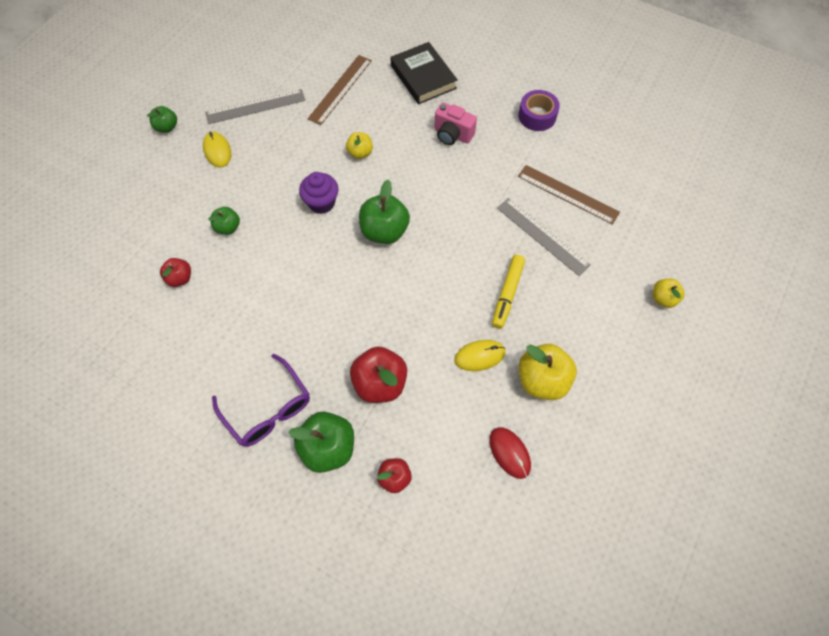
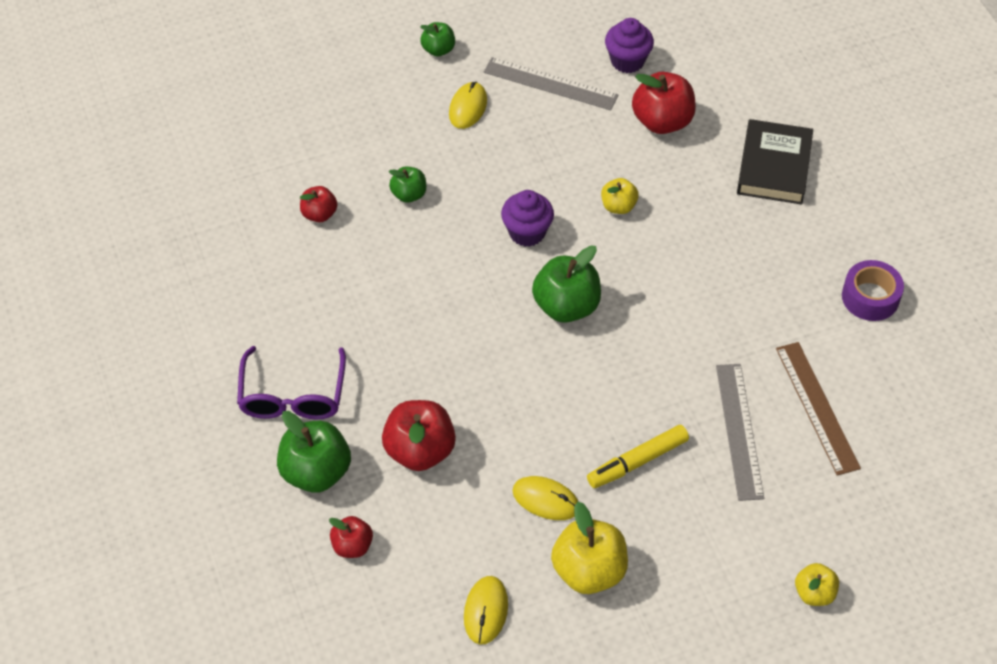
camera: 40 degrees right, 10 degrees down
(289, 67) = (627, 61): none -> purple cupcake
(340, 89) = (662, 121): brown ruler -> red apple
(452, 135) = (744, 253): pink camera -> none
(509, 453) = (485, 611): red mouse -> yellow mouse

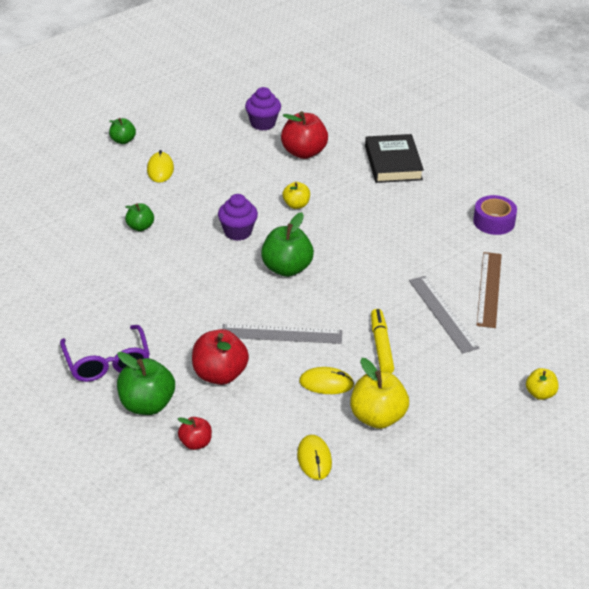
camera: 20 degrees left, 15 degrees down
(319, 214) = (77, 251): red apple -> none
(550, 84) = (214, 146): grey ruler -> grey ruler (281, 334)
(638, 461) = (381, 346): yellow marker -> yellow marker turned 135 degrees clockwise
(817, 407) = (489, 289): brown ruler -> brown ruler turned 45 degrees clockwise

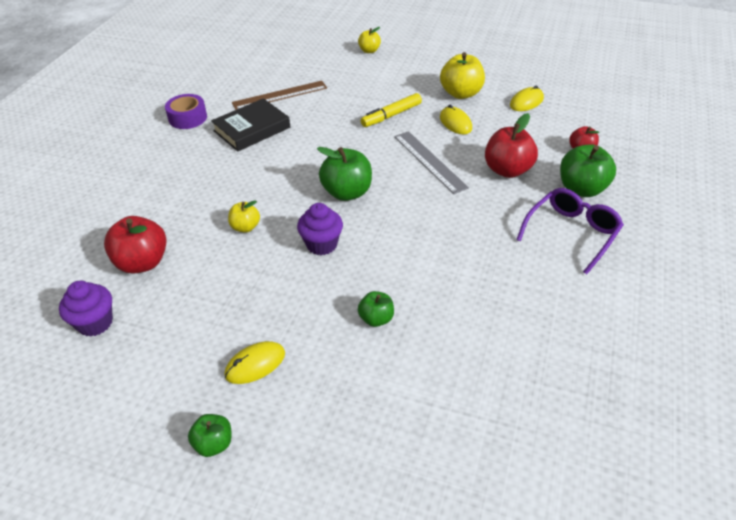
camera: 120 degrees left, 5 degrees up
(393, 163) = (127, 197): black book -> black book (252, 129)
(442, 314) = (328, 104): grey ruler -> none

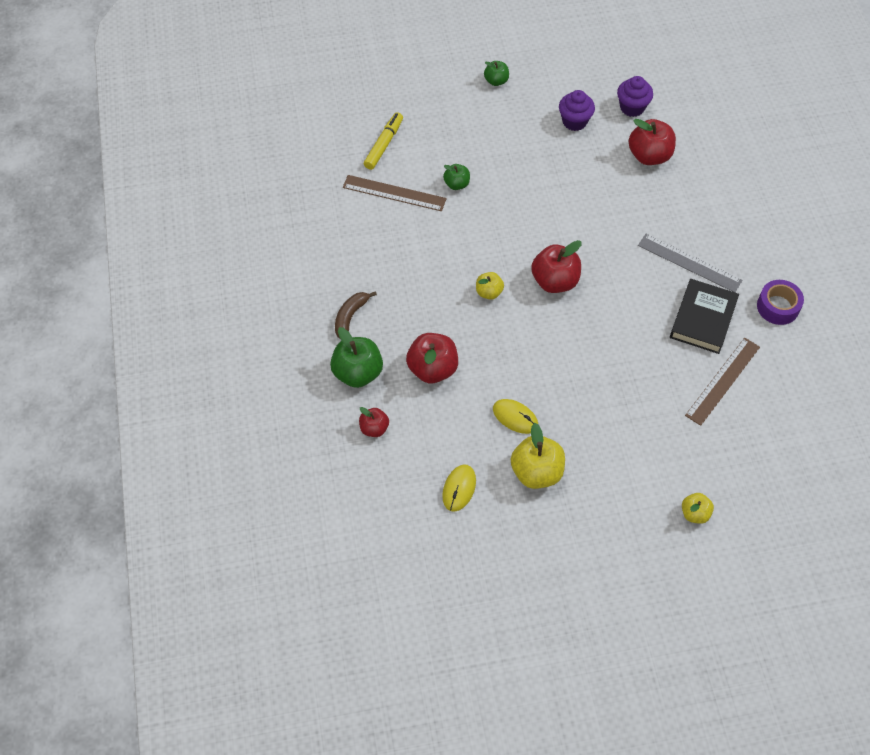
camera: 150 degrees right, 15 degrees up
(245, 227) = (605, 214): yellow apple -> yellow apple (489, 292)
(255, 364) = (510, 126): yellow mouse -> none
(322, 244) = (536, 223): purple cupcake -> purple cupcake (574, 121)
(347, 192) = (555, 281): green apple -> red apple
(391, 115) = (585, 400): yellow marker -> yellow marker (383, 145)
(429, 161) = (508, 349): grey ruler -> grey ruler (689, 263)
(460, 340) = (394, 193): none -> brown ruler
(572, 233) = (350, 317): purple glasses -> brown banana

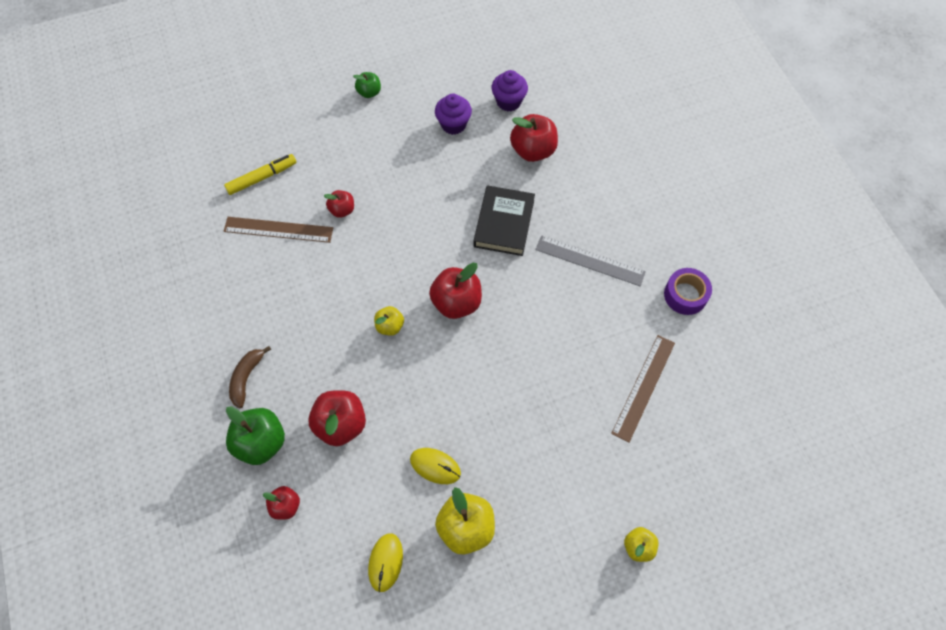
camera: 10 degrees left, 5 degrees up
(383, 145) = (262, 178): yellow marker -> yellow marker turned 45 degrees clockwise
(456, 184) = (342, 210): green apple -> red apple
(703, 319) = (613, 321): black book -> black book (504, 223)

